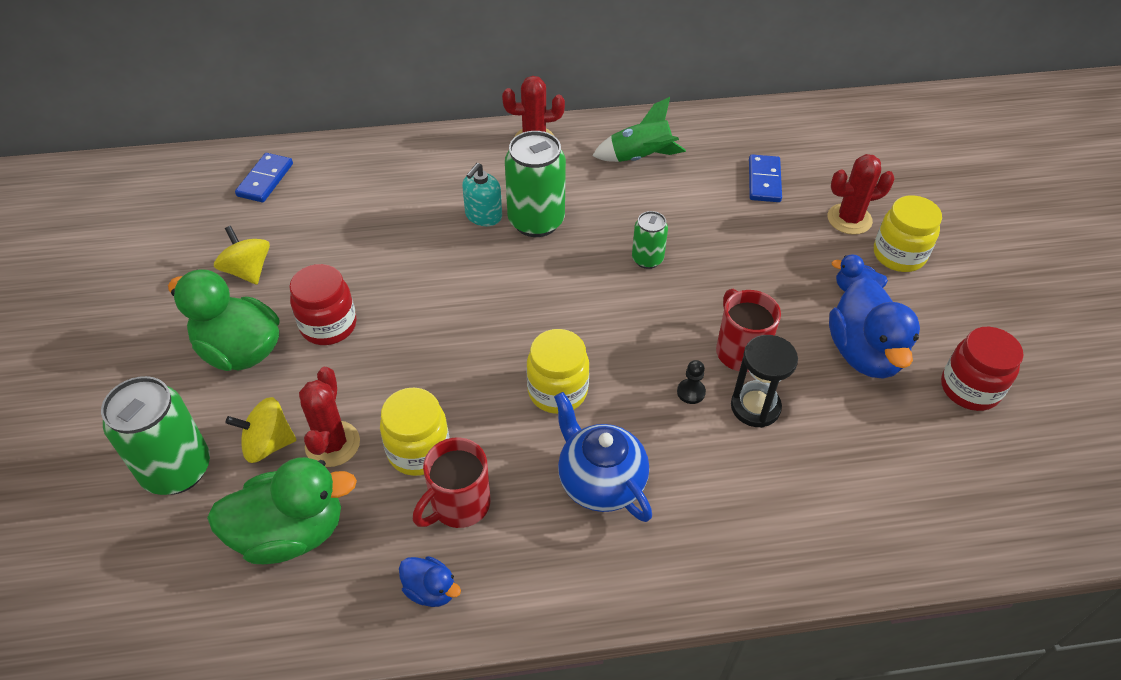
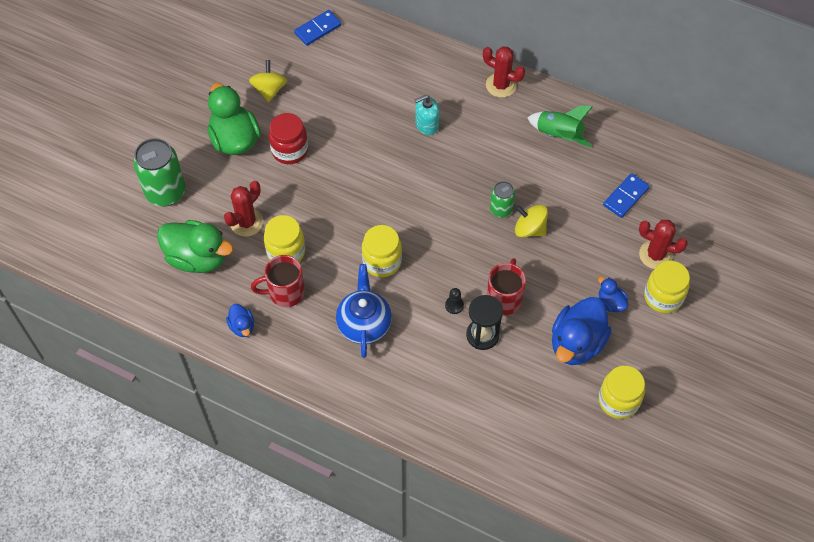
camera: 35 degrees right, 10 degrees up
(268, 444) = (216, 204): yellow spinning top -> yellow spinning top (529, 229)
(536, 221) = (455, 146): green can -> none
(969, 389) = (618, 401): red jar -> yellow jar

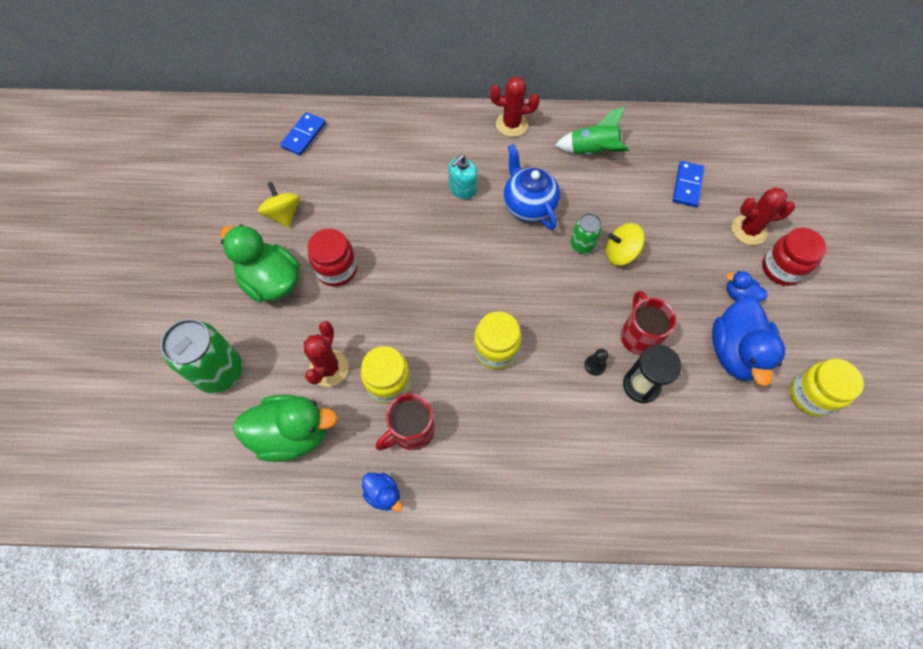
camera: 25 degrees left, 5 degrees up
(364, 324) = (515, 429): blue teapot -> blue teapot (528, 205)
(663, 297) = (781, 268): yellow jar -> red jar

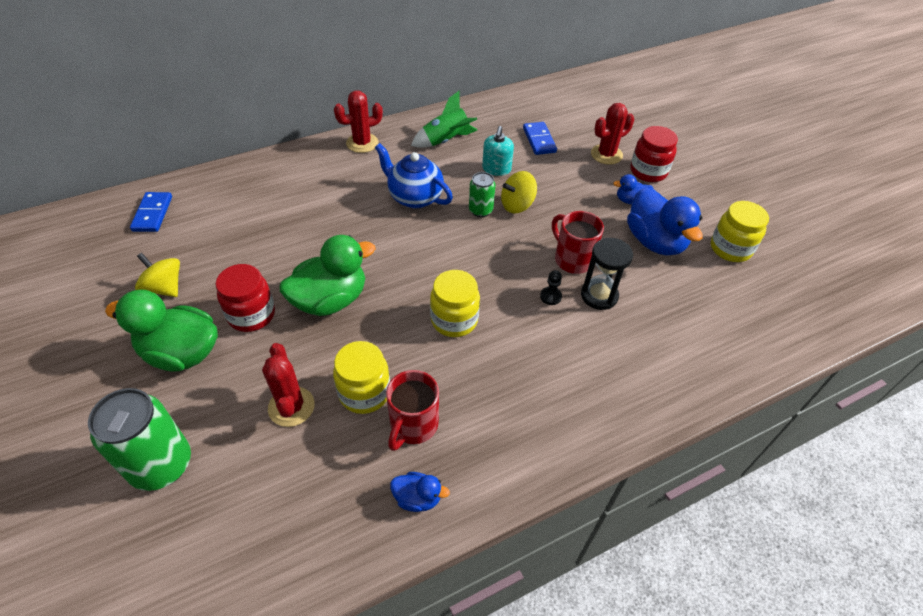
camera: 30 degrees left, 15 degrees down
(293, 433) = (283, 487): green duck -> green duck (330, 300)
(462, 189) = (345, 205): turquoise soap dispenser -> turquoise soap dispenser (496, 169)

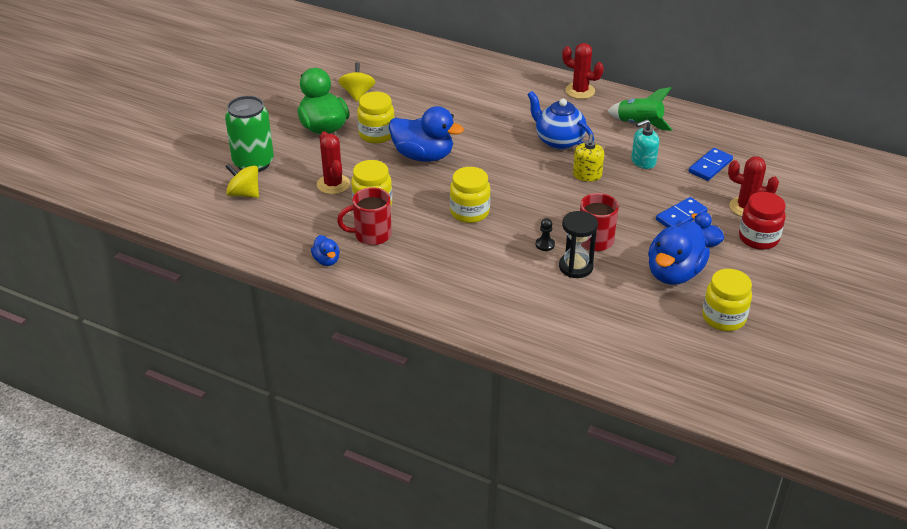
camera: 55 degrees right, 10 degrees down
(153, 214) = (404, 55): blue domino -> blue domino (681, 216)
(251, 315) = (376, 134): red jar -> yellow jar
(291, 407) = (333, 184): red cactus -> red cactus turned 60 degrees counterclockwise
(330, 300) = (423, 156): green duck -> blue duck
(414, 197) = (558, 141): blue teapot -> blue teapot turned 45 degrees counterclockwise
(480, 210) = (587, 175): green can -> yellow soap dispenser
(517, 205) = (617, 189): yellow spinning top -> yellow spinning top (244, 193)

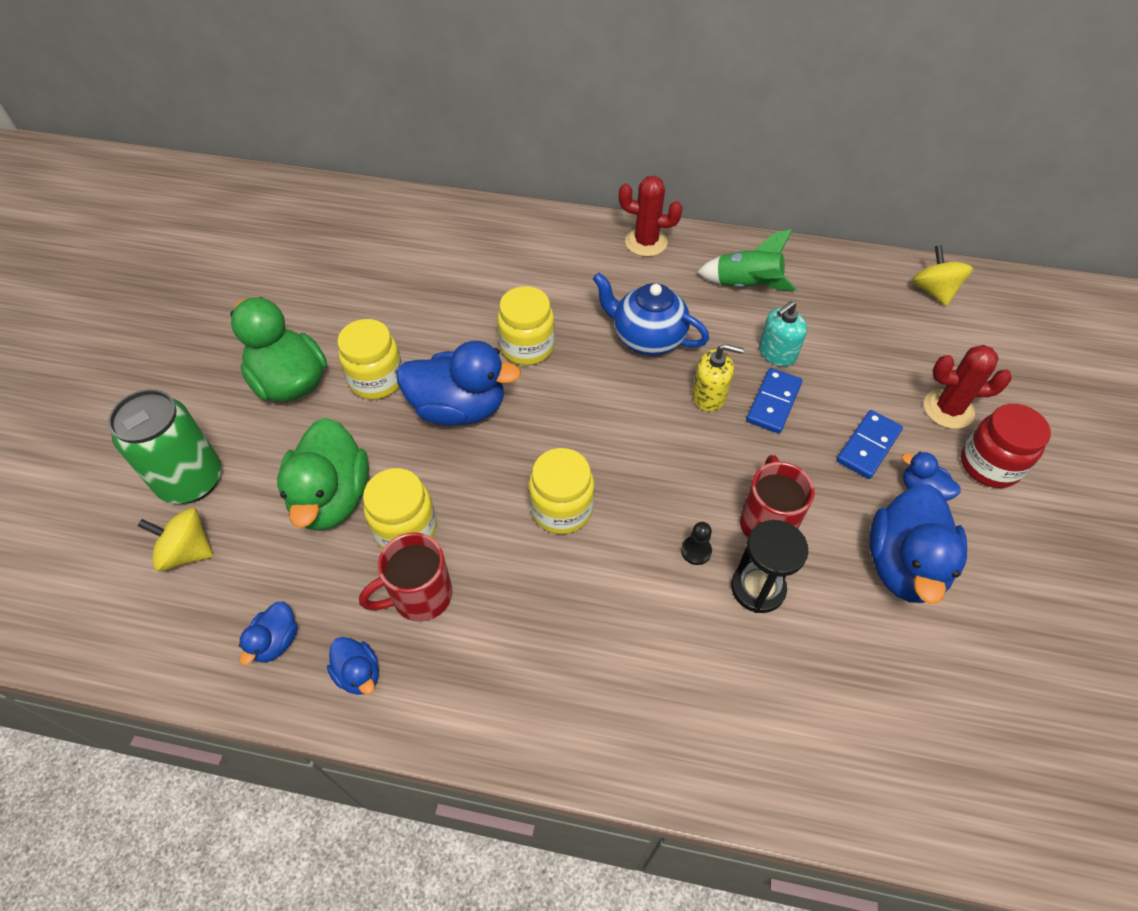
camera: 15 degrees left, 15 degrees up
(284, 239) = (276, 641): none -> blue duck
(333, 184) = (332, 498): red cactus -> green duck
(357, 94) = (329, 307): yellow spinning top -> yellow spinning top (933, 291)
(587, 175) = (709, 396): yellow soap dispenser -> yellow soap dispenser turned 75 degrees counterclockwise
(710, 166) = (869, 343): blue domino -> blue domino (773, 403)
(723, 318) = (1011, 642): yellow jar -> yellow jar (527, 347)

